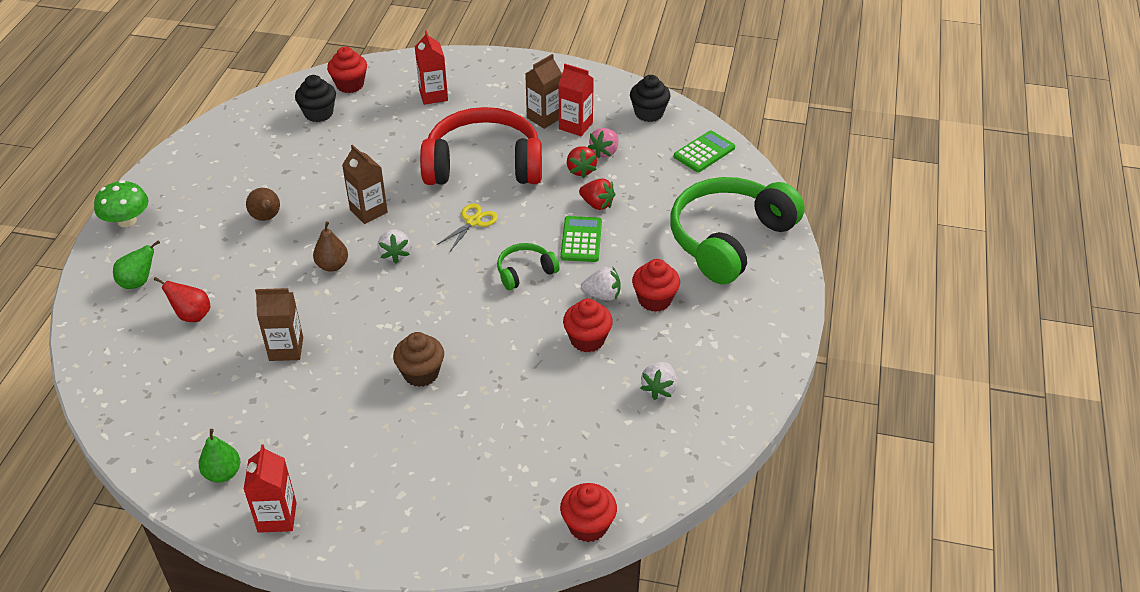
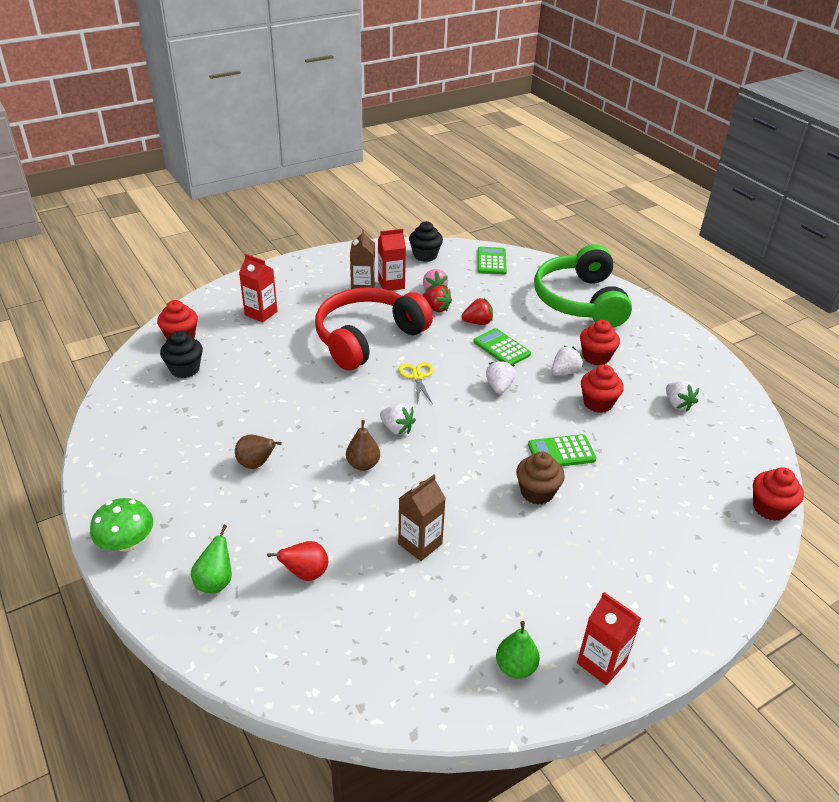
camera: 45 degrees left, 5 degrees down
(368, 211) = (332, 412): brown carton -> none
(489, 357) = (561, 452): none -> green calculator
(525, 272) = (499, 387): green headphones -> white strawberry

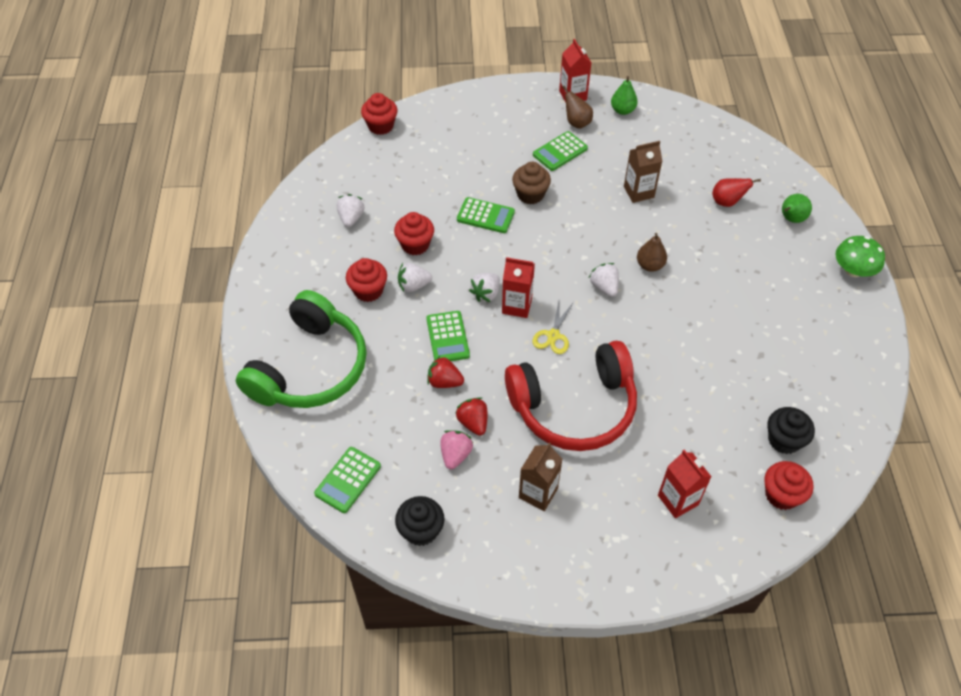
camera: 150 degrees left, 15 degrees up
(256, 464) = (738, 299): brown pear -> brown pear (576, 123)
(391, 284) = (499, 488): red carton -> red carton (517, 306)
(548, 560) = (560, 151): none -> green calculator

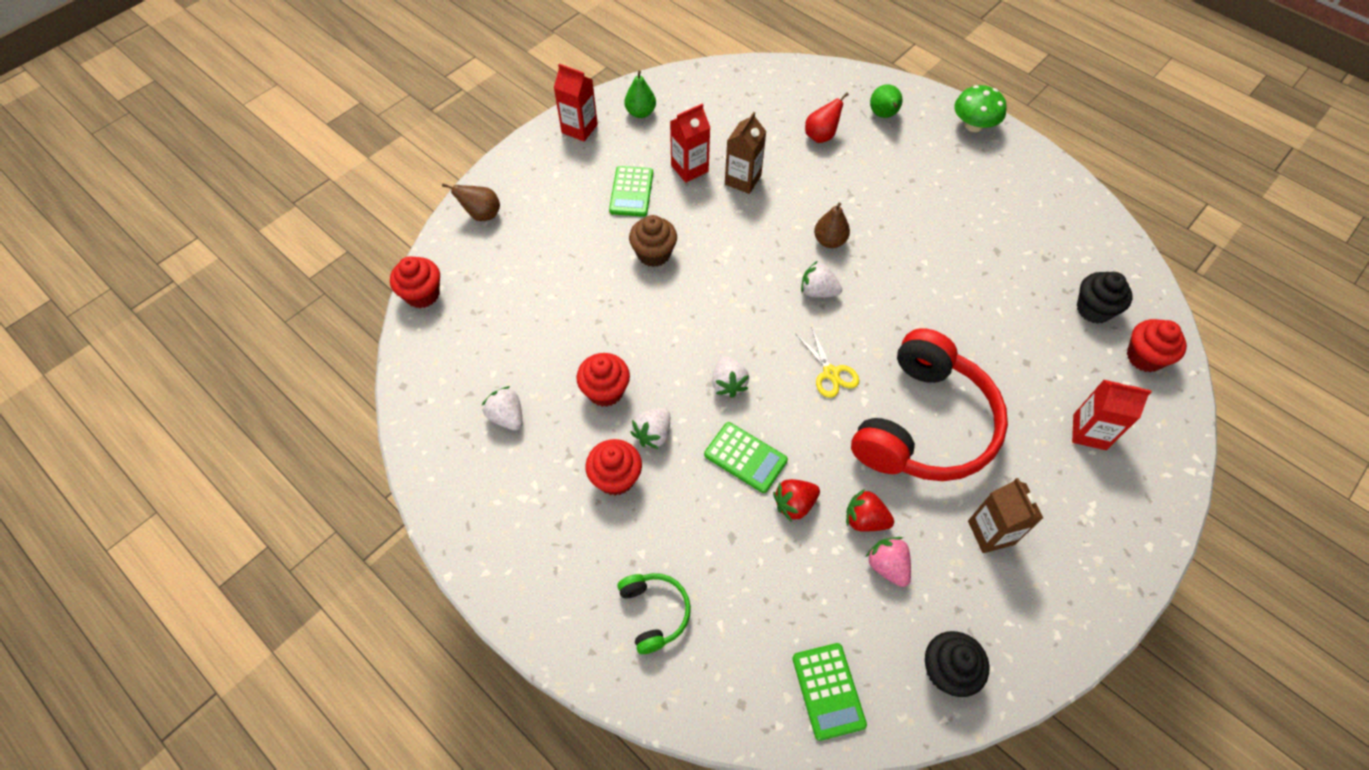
camera: 45 degrees left, 5 degrees up
(310, 368) = (654, 612): green headphones -> green headphones, size x0.45
(485, 216) = (637, 307): green calculator -> none
(517, 306) = (768, 372): red carton -> red carton (689, 168)
(576, 123) = (614, 153): brown pear -> brown pear (482, 214)

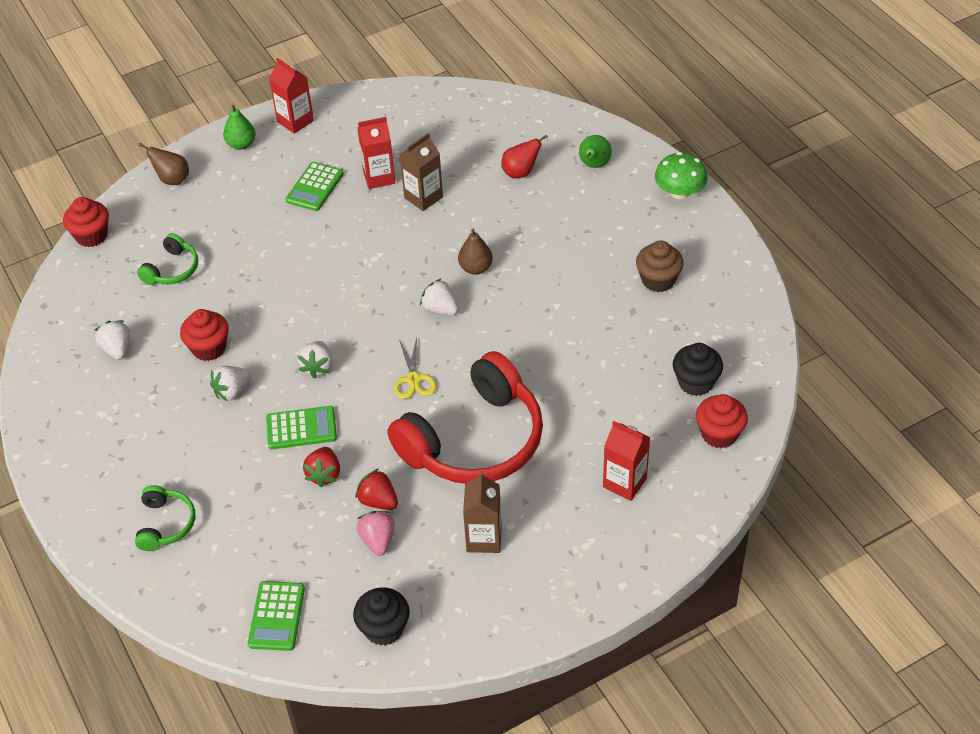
camera: 20 degrees right, 10 degrees down
(526, 312) = (172, 269): none -> green headphones
(616, 478) = (184, 417): red cupcake -> none
(640, 113) = (359, 117): green pear -> green pear (241, 144)
(653, 254) = (307, 245): brown cupcake -> brown cupcake (658, 280)
(745, 457) = (301, 428): green calculator -> green calculator turned 60 degrees counterclockwise
(794, 504) = (324, 474): red strawberry -> red strawberry turned 75 degrees counterclockwise

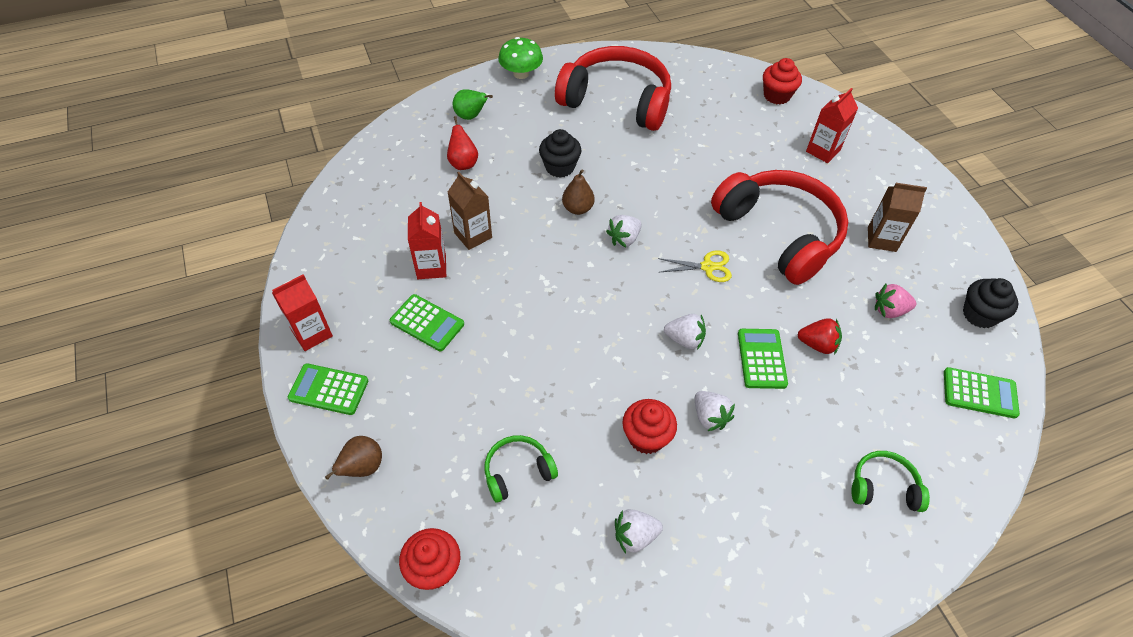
camera: 85 degrees left, 5 degrees up
(172, 269) = (518, 472): green headphones -> green headphones turned 60 degrees counterclockwise
(241, 144) = (329, 389): green pear -> green calculator
(378, 501) = (846, 306): red strawberry -> none
(658, 280) = (617, 101): brown cupcake -> red headphones
(695, 382) = (726, 99): black cupcake -> black cupcake (560, 167)

